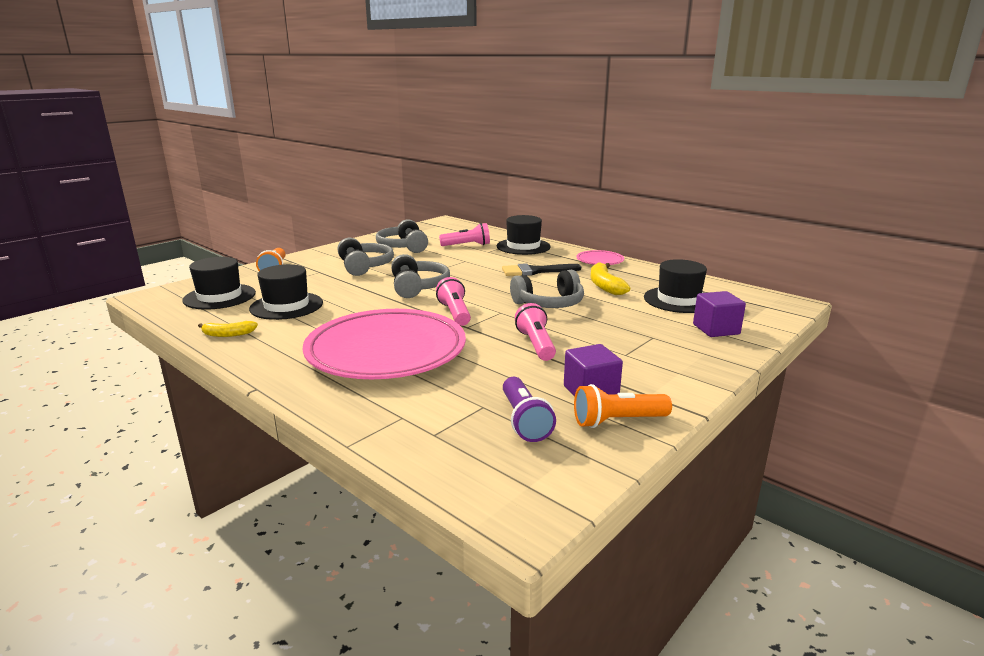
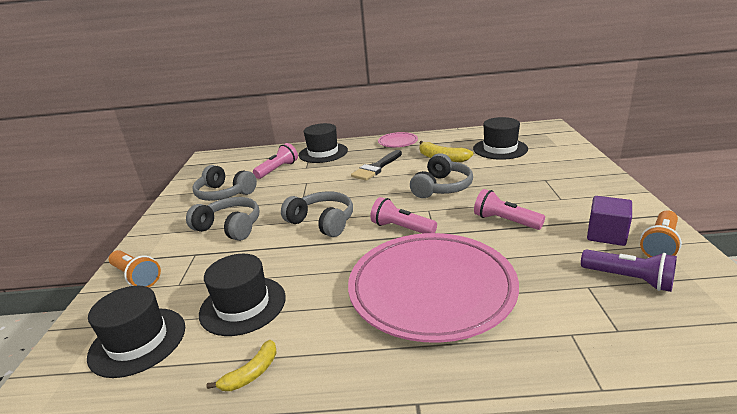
camera: 40 degrees left, 5 degrees up
(716, 329) = (558, 158): purple cube -> none

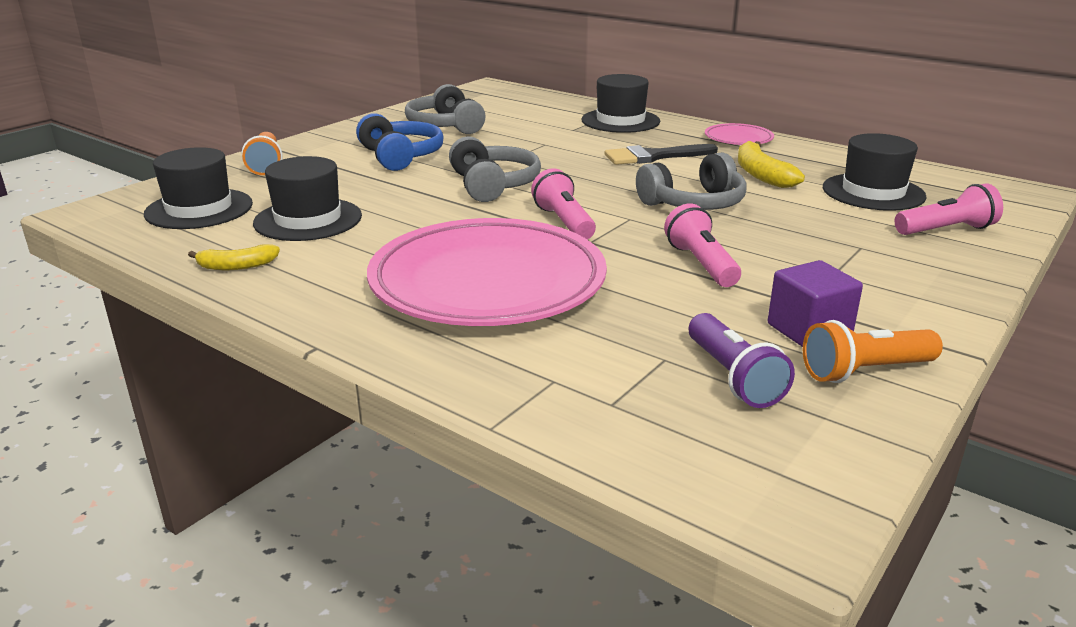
camera: 35 degrees right, 0 degrees up
(230, 227) = (400, 156): grey headphones -> blue headphones
(277, 169) = (538, 121): pink flashlight -> pink flashlight (946, 230)

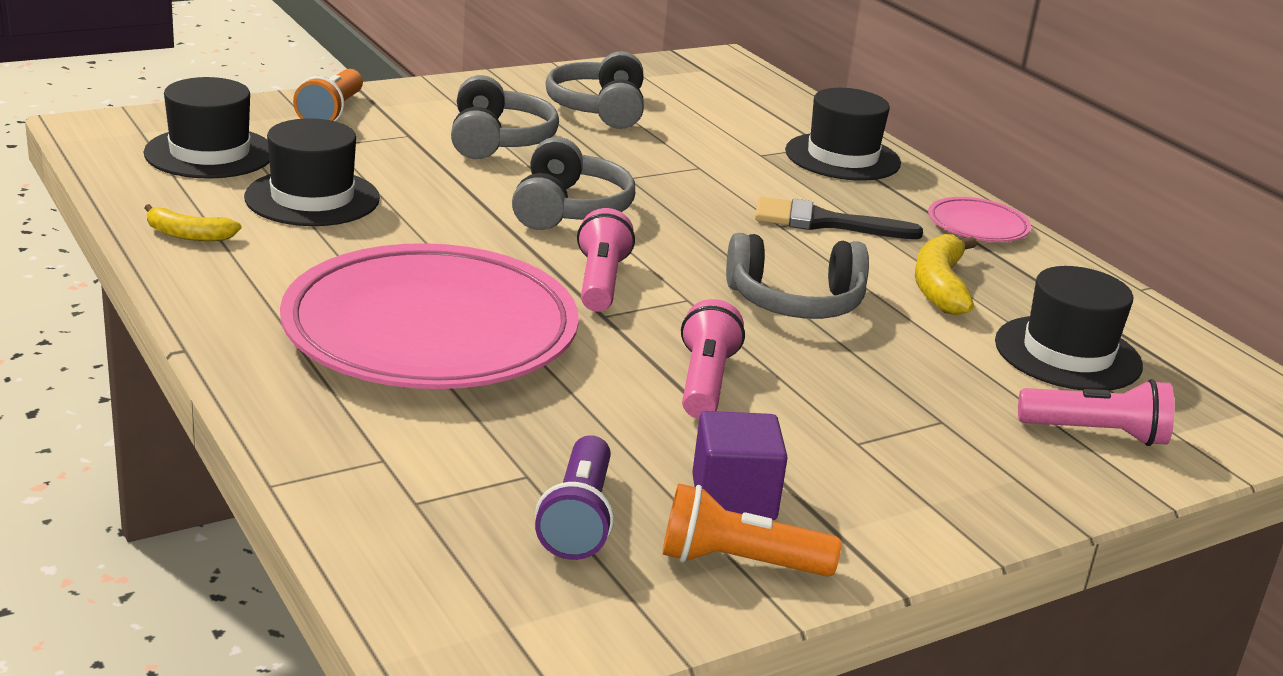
camera: 20 degrees right, 0 degrees up
(400, 156) = (498, 140): blue headphones -> grey headphones

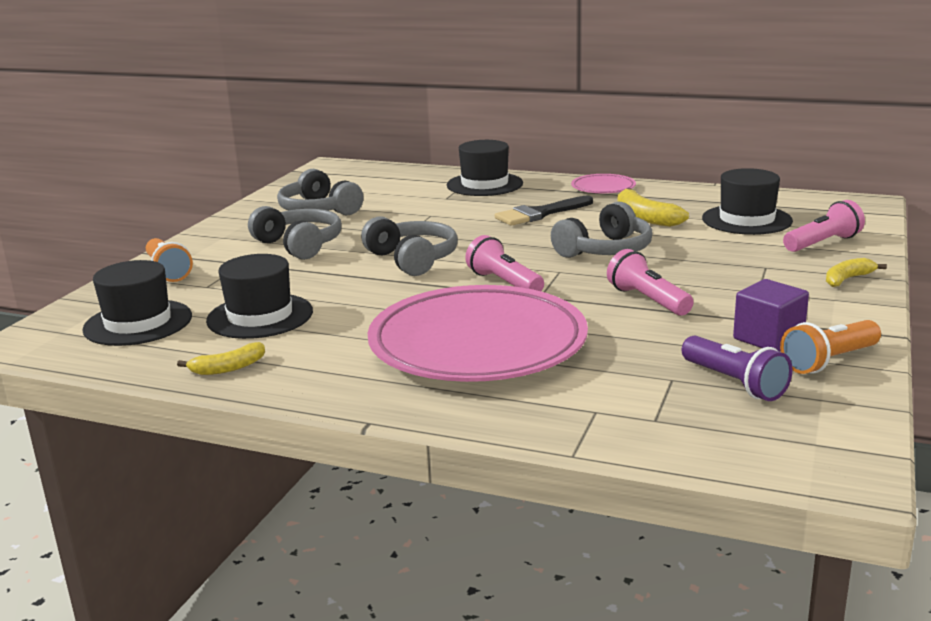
camera: 35 degrees left, 5 degrees down
(1011, 492) = (847, 279): none -> yellow banana

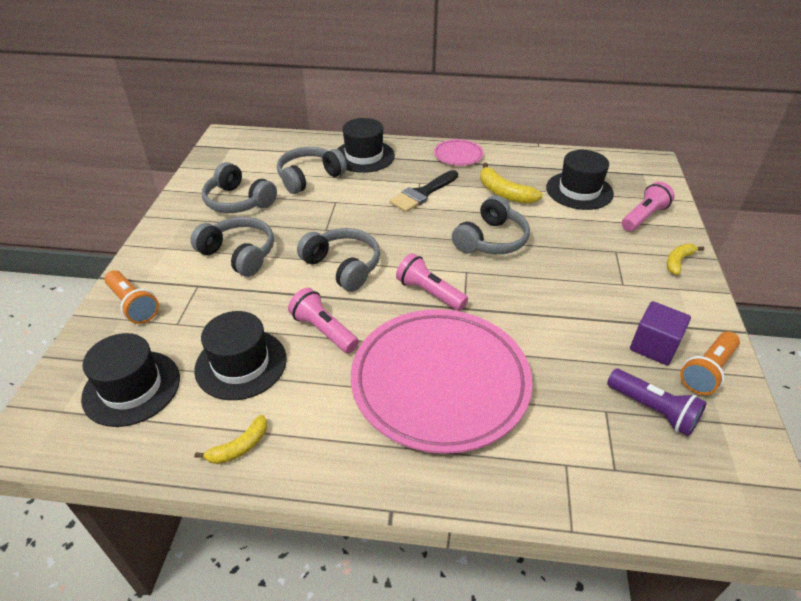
camera: 15 degrees left, 20 degrees up
(410, 197) = (309, 177): none -> grey headphones
(648, 300) = (548, 305): pink flashlight -> pink flashlight (323, 330)

